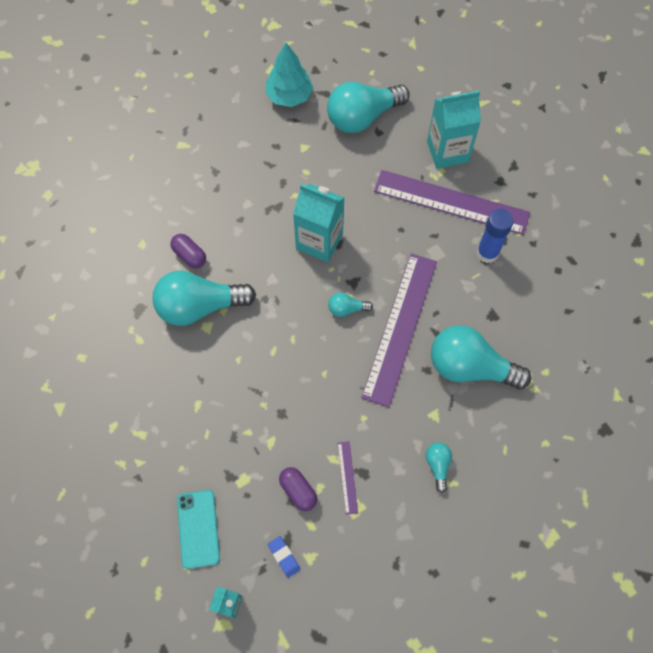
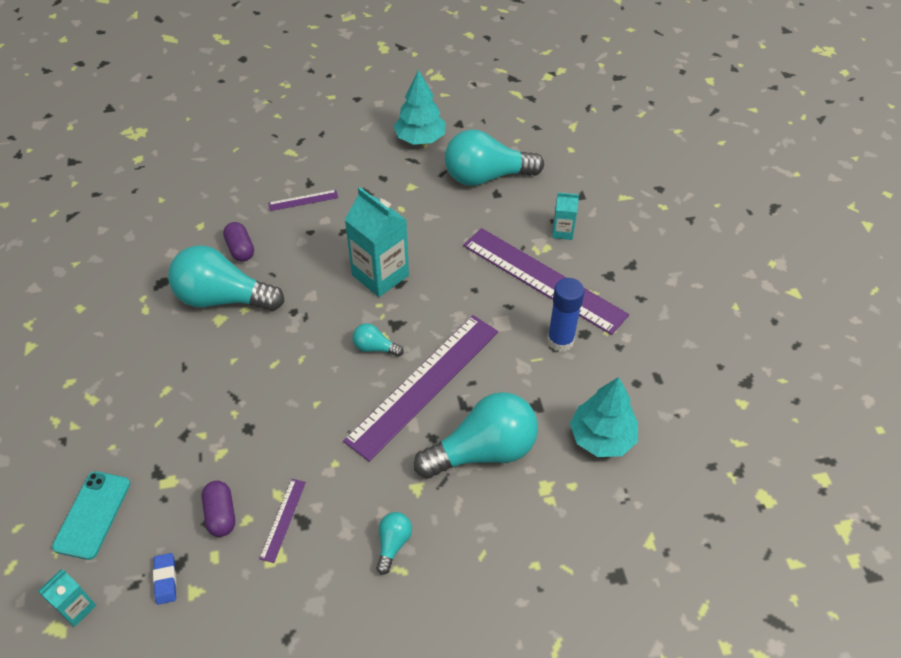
camera: 20 degrees right, 15 degrees down
(219, 190) = (303, 200): none -> purple ruler
(447, 152) = (562, 231): turquoise carton -> turquoise carton, size x0.51
(470, 367) = (483, 451): turquoise light bulb -> turquoise light bulb turned 120 degrees clockwise
(551, 325) = (601, 437): none -> turquoise tree

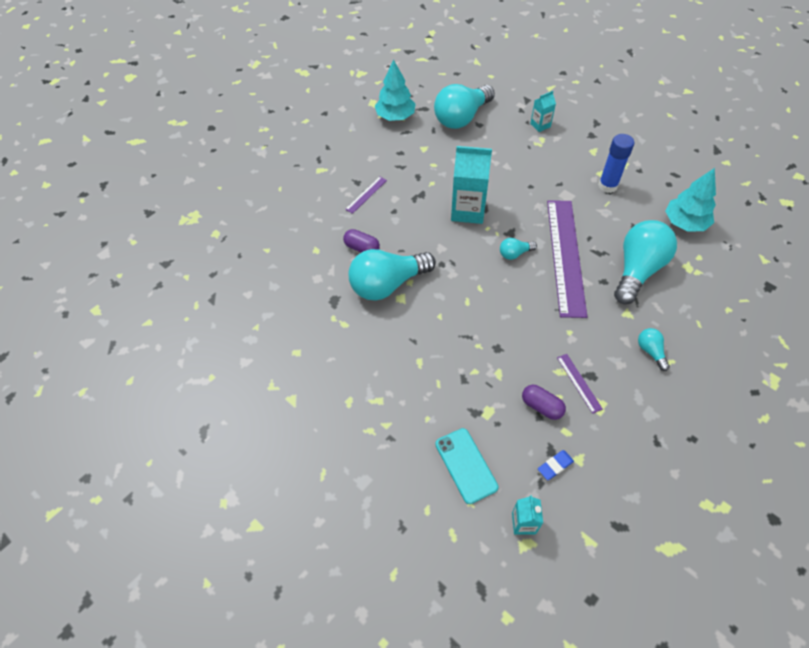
camera: 35 degrees left, 5 degrees up
(165, 580) = (555, 466): blue eraser -> blue eraser turned 75 degrees counterclockwise
(543, 279) = (561, 158): purple ruler -> none

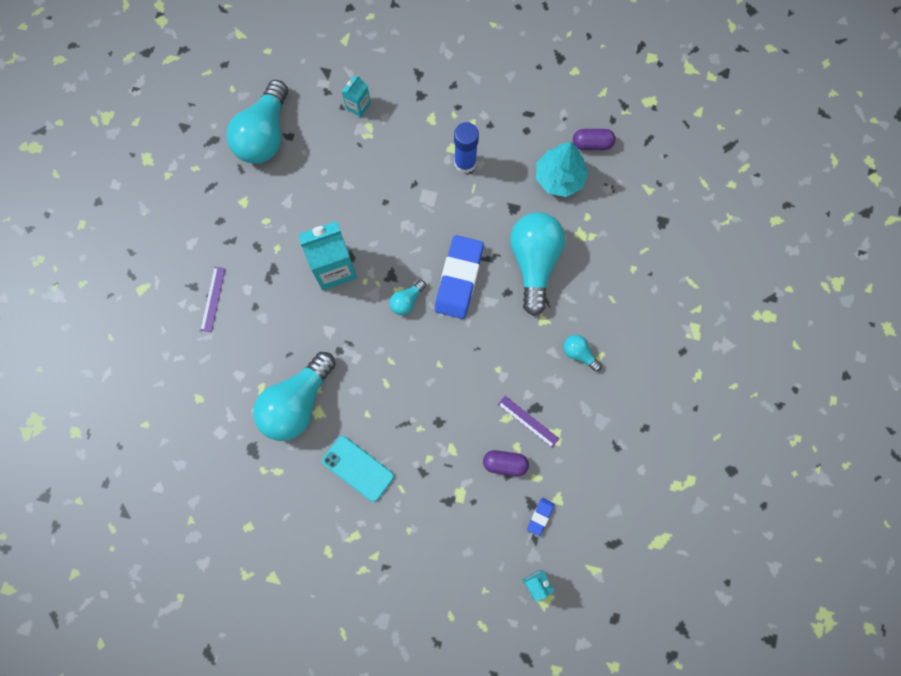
camera: 30 degrees left, 20 degrees up
(362, 248) = (246, 372): purple capsule -> purple capsule (592, 144)
(395, 116) = (186, 168): turquoise tree -> none
(466, 465) = (464, 557): turquoise phone -> turquoise phone (358, 468)
(566, 256) = (459, 278): purple ruler -> blue eraser

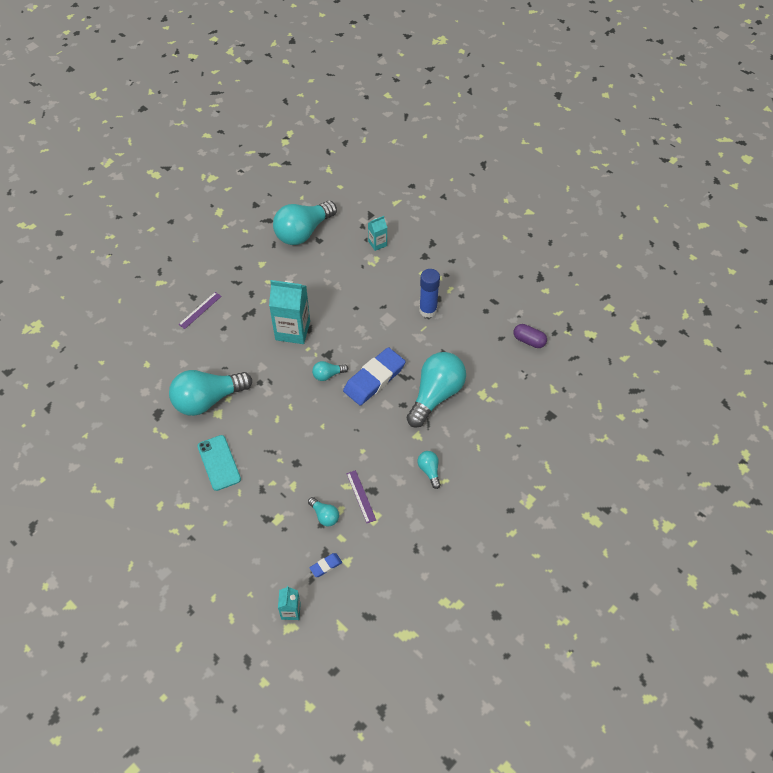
camera: 30 degrees right, 20 degrees down
(505, 464) = (324, 516): purple capsule -> turquoise light bulb
(559, 178) = (490, 351): turquoise tree -> none

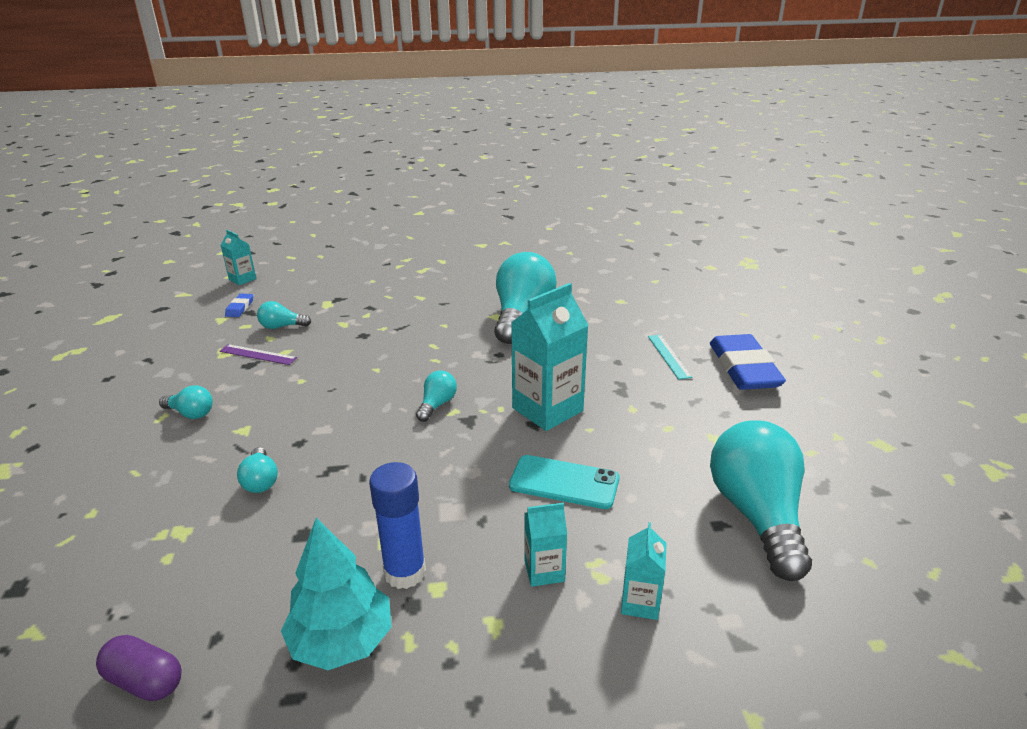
camera: 130 degrees right, 25 degrees down
(200, 310) = (668, 356): purple ruler -> turquoise ruler
(219, 463) = (436, 297): turquoise phone -> turquoise phone (564, 482)
(374, 379) = (373, 439): blue eraser -> blue eraser (744, 368)
(389, 274) = (544, 571): none -> turquoise carton
(436, 395) = (260, 481): turquoise light bulb -> turquoise light bulb, size x0.45
(467, 305) = (342, 641): none -> turquoise tree
(529, 341) = (145, 681): purple capsule -> purple capsule turned 45 degrees clockwise

